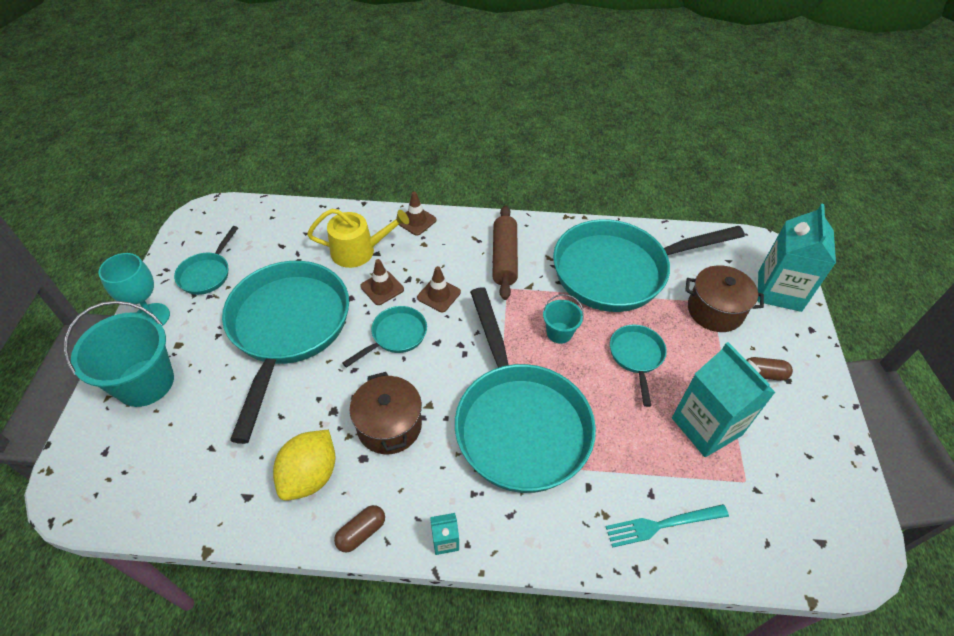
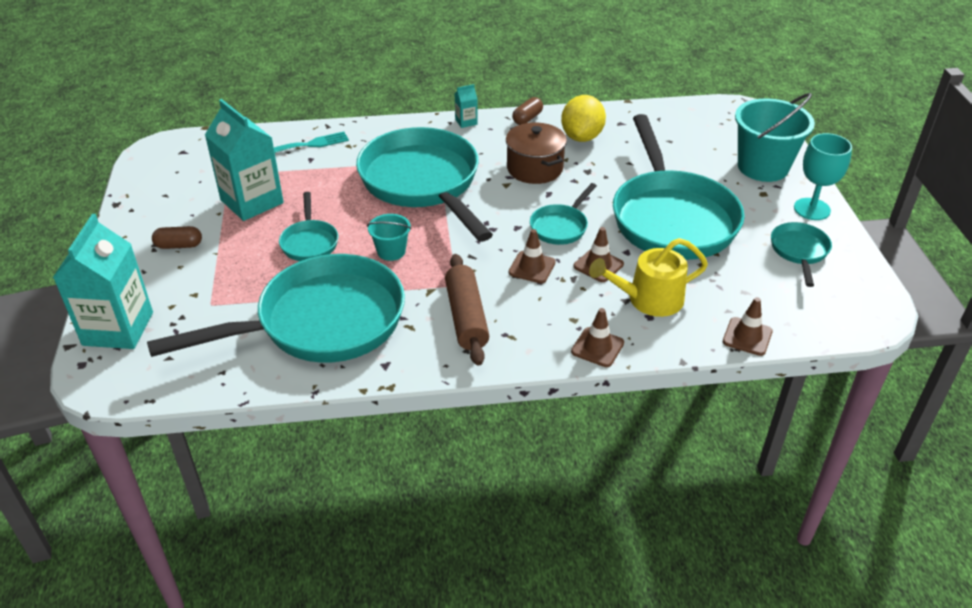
camera: 170 degrees right, 10 degrees down
(307, 212) = (747, 336): none -> brown traffic cone
(715, 310) = (209, 296): brown pot -> none

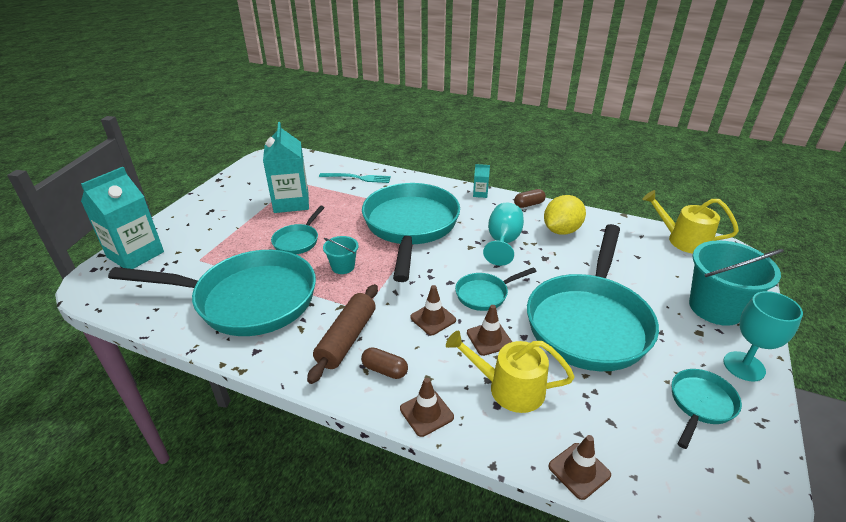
camera: 30 degrees right, 5 degrees down
(179, 245) = (223, 215): brown capsule -> brown capsule (384, 370)
(534, 168) = (503, 242): brown pot -> turquoise goblet
(698, 111) = (683, 240): none -> yellow watering can

